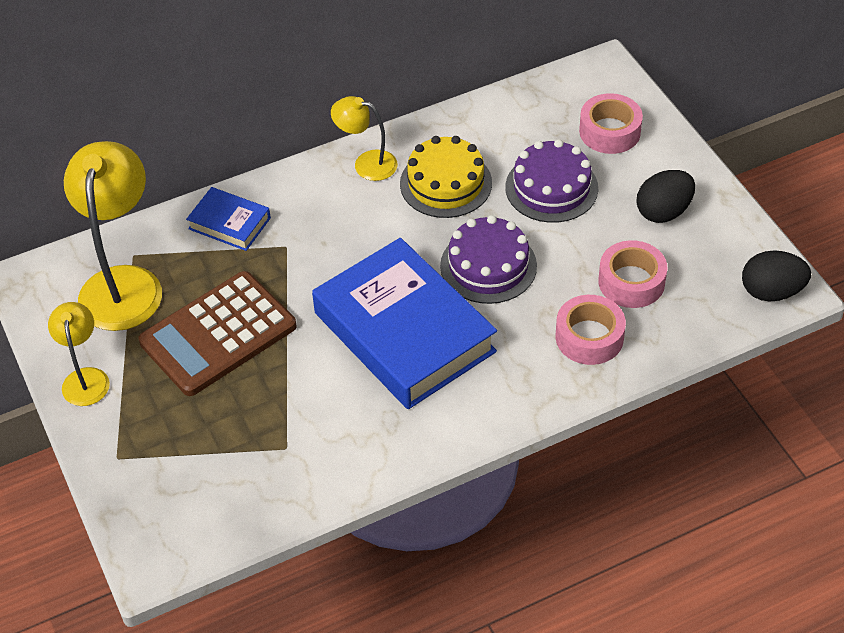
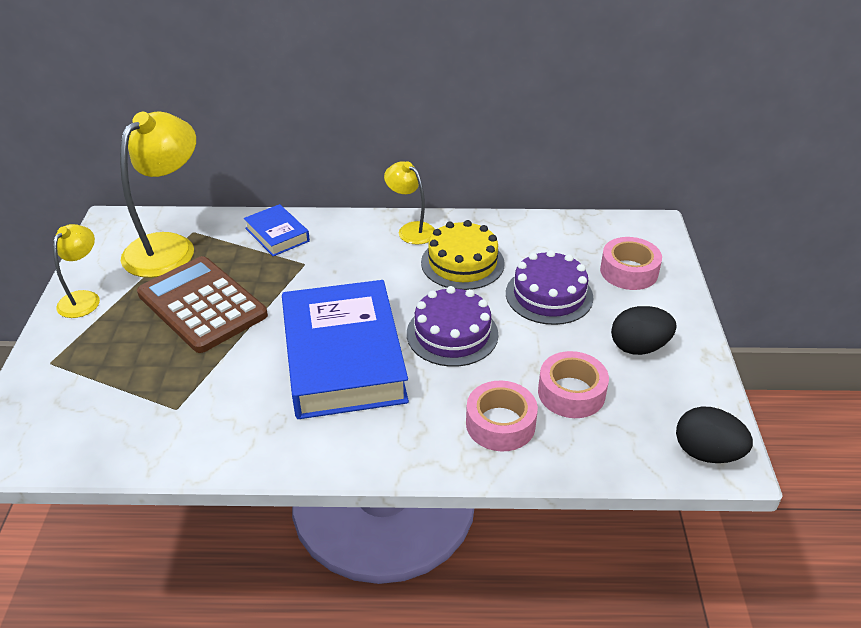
camera: 25 degrees right, 10 degrees down
(218, 334) = (202, 305): brown calculator -> brown calculator turned 60 degrees clockwise

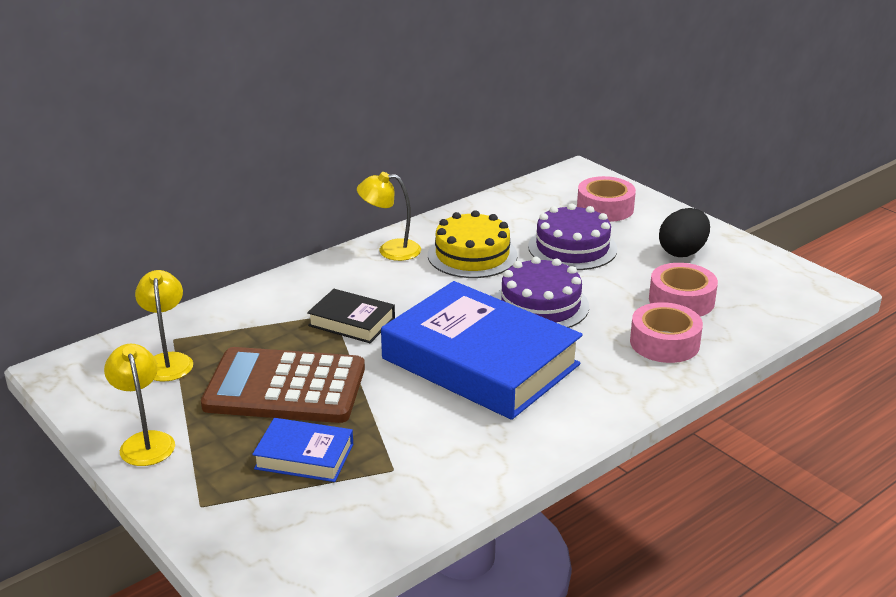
camera: 40 degrees left, 10 degrees down
(169, 247) = (168, 361): yellow lamp -> yellow lamp, size x0.54
(277, 235) = (269, 305): blue book -> blue book (304, 456)
(307, 276) = (352, 322): none -> black book
(706, 453) = (812, 292): black egg -> none

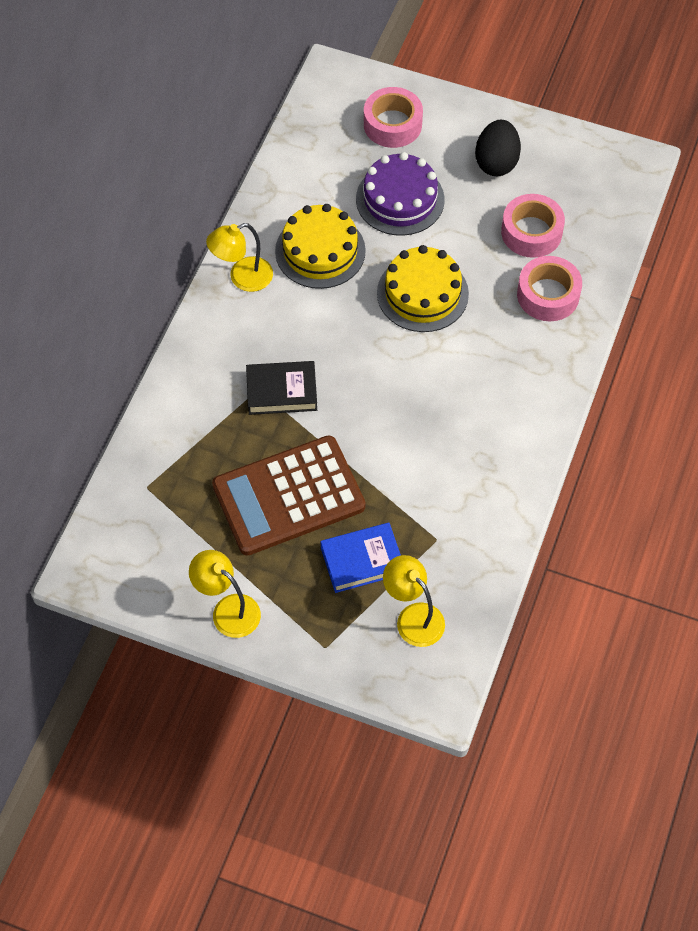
camera: 30 degrees left, 30 degrees up
(168, 361) = (166, 515): yellow lamp -> yellow lamp (413, 617)
(480, 362) = (420, 389): blue book -> none
(540, 305) = (422, 293): purple cake -> yellow cake

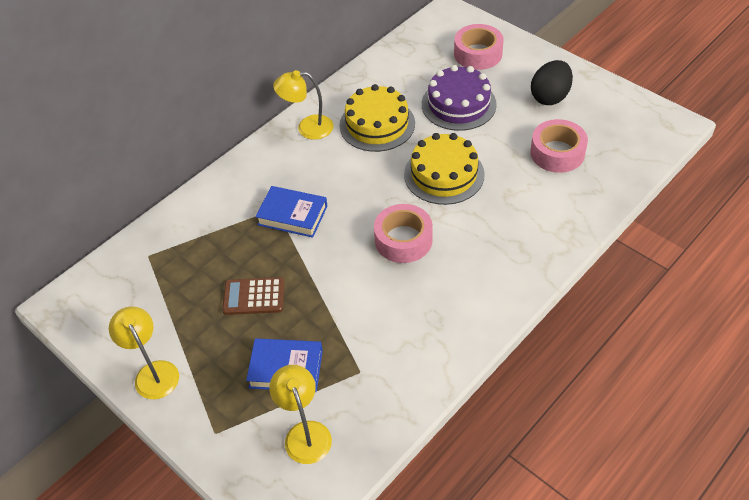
camera: 25 degrees right, 10 degrees down
(281, 391) = (292, 215): black book -> blue book
(288, 496) = (254, 297): brown calculator -> brown calculator, size x0.50
(548, 295) = (551, 202): pink tape -> pink tape (403, 240)

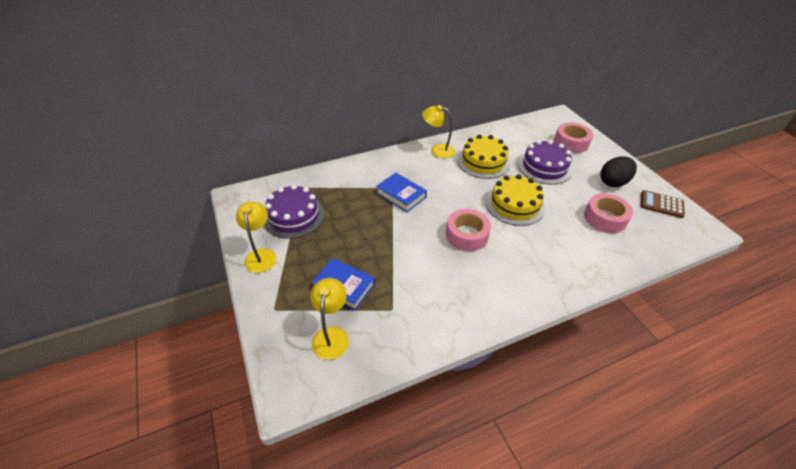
camera: 20 degrees right, 5 degrees down
(163, 301) = (293, 216): none -> purple cake
(254, 297) = (349, 234): brown calculator -> brown calculator (661, 204)

